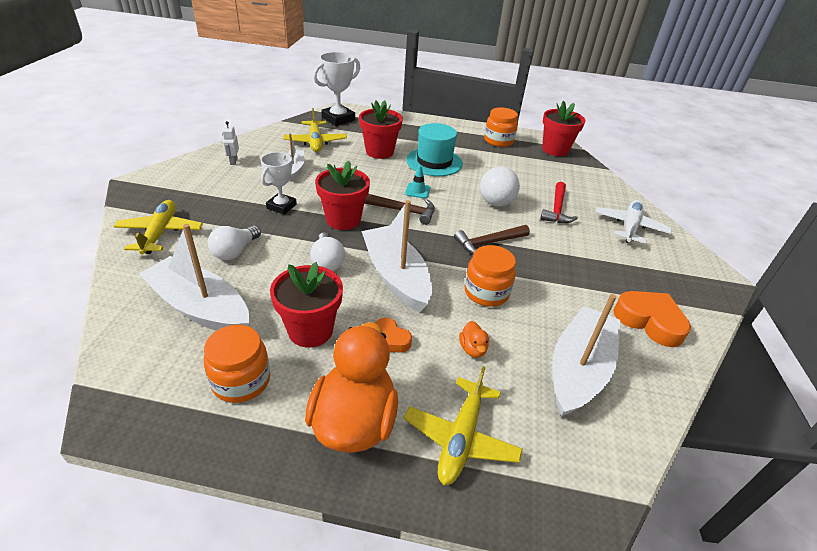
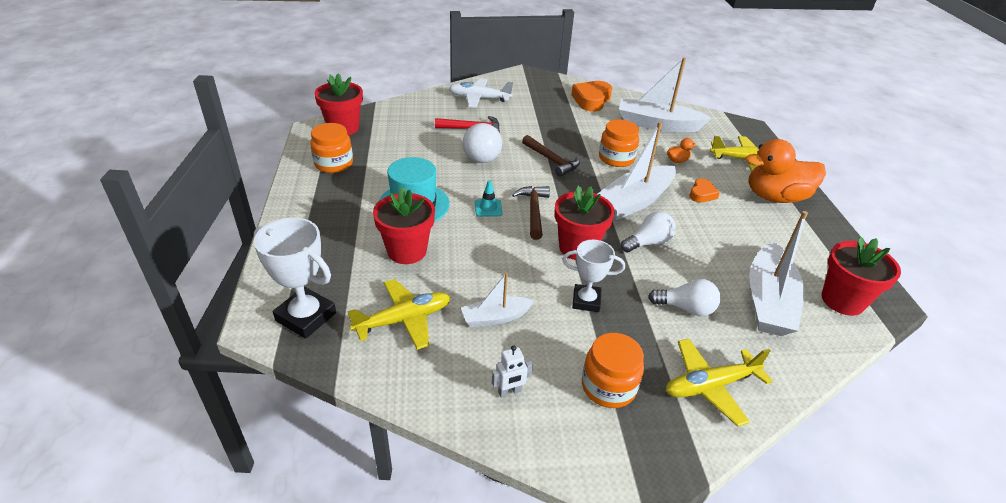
camera: 105 degrees left, 0 degrees up
(241, 381) = (801, 251): orange jar -> orange jar (608, 387)
(310, 330) = (730, 232): red flower pot -> red flower pot (842, 301)

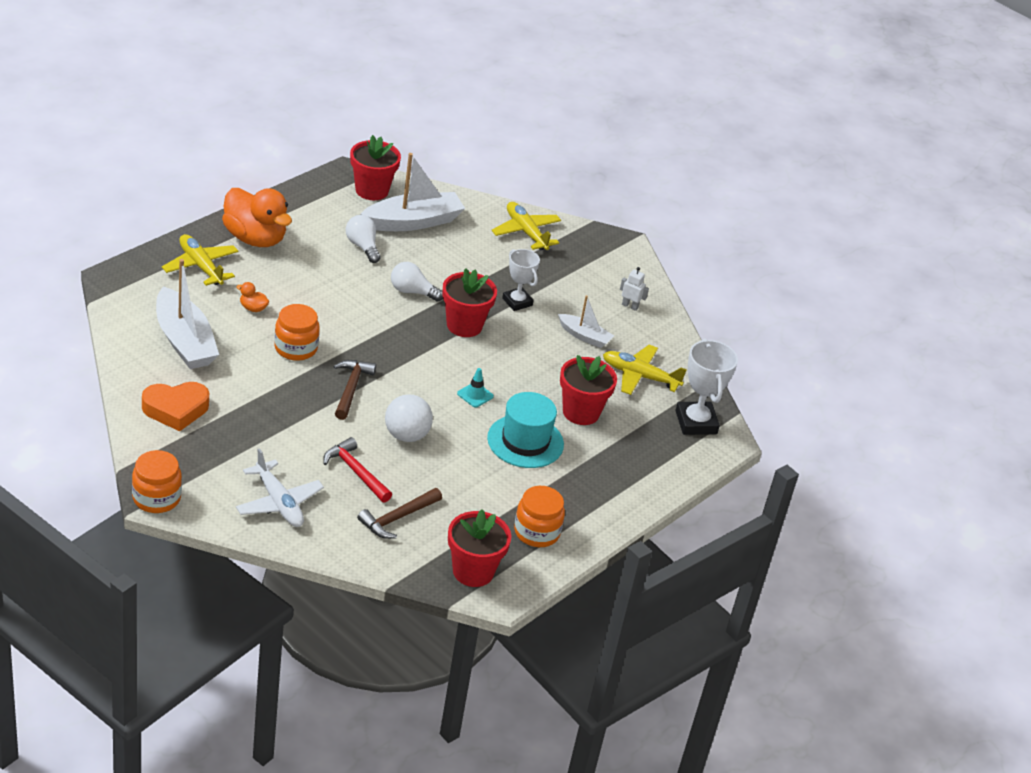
camera: 135 degrees left, 0 degrees up
(533, 211) = (446, 367): brown hammer -> brown hammer (397, 518)
(608, 387) = (577, 270): orange jar -> orange jar (156, 498)
(634, 201) = (360, 315): white boat -> none
(686, 308) = (467, 256): white light bulb -> white light bulb (363, 247)
(702, 194) = (300, 280): orange heart -> none
(710, 386) = (526, 232): yellow plane -> yellow plane turned 150 degrees counterclockwise

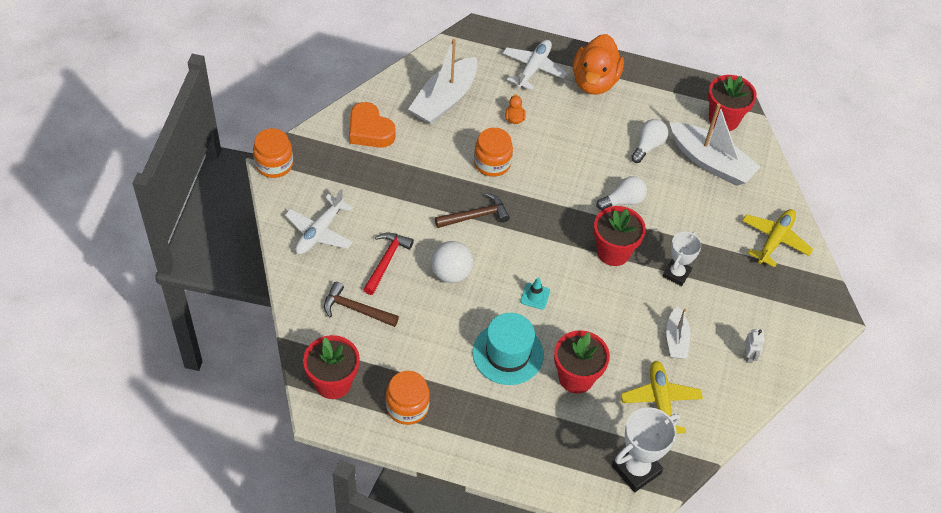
camera: 65 degrees right, 15 degrees up
(201, 266) = (533, 68): yellow plane -> white plane
(412, 292) = (623, 201): white light bulb -> white light bulb turned 75 degrees clockwise

